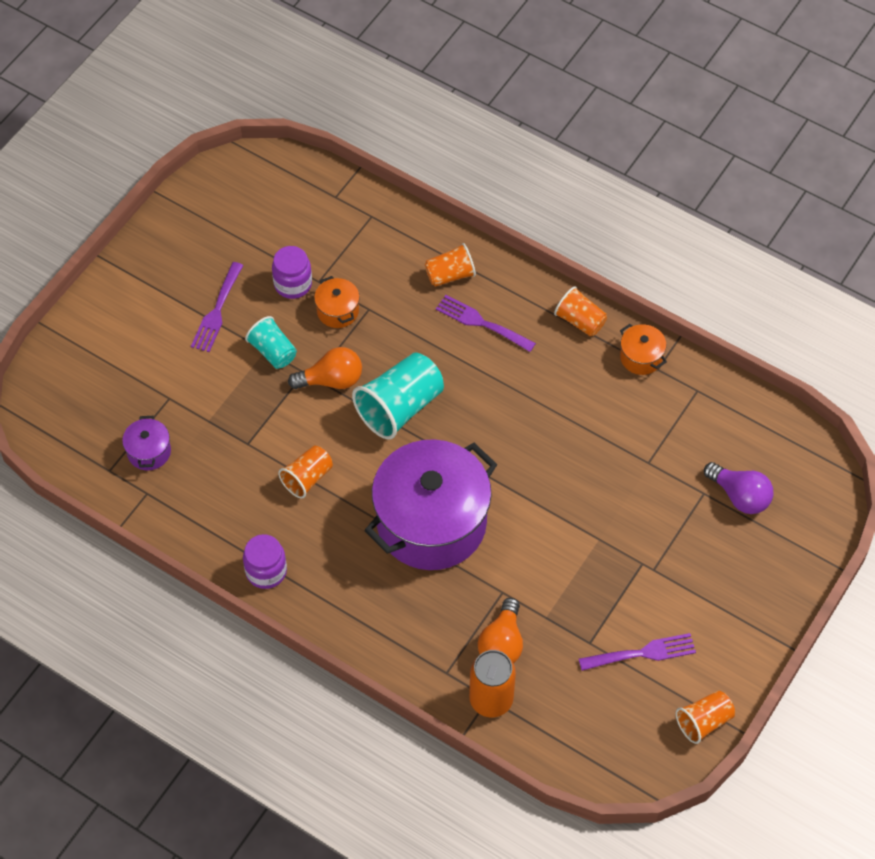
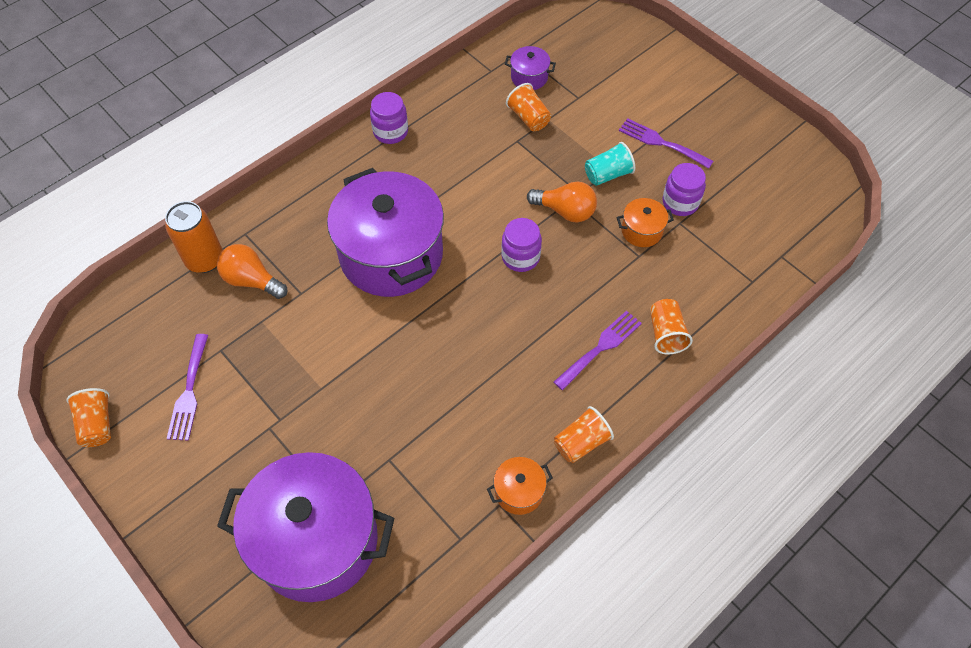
camera: 105 degrees right, 0 degrees up
(307, 478) = (468, 175): orange cup -> orange cup (528, 118)
(331, 380) = (565, 211): orange light bulb -> orange light bulb turned 75 degrees counterclockwise
(400, 407) = (520, 257): turquoise cup -> purple jar
(740, 496) = (316, 541): purple light bulb -> purple pot

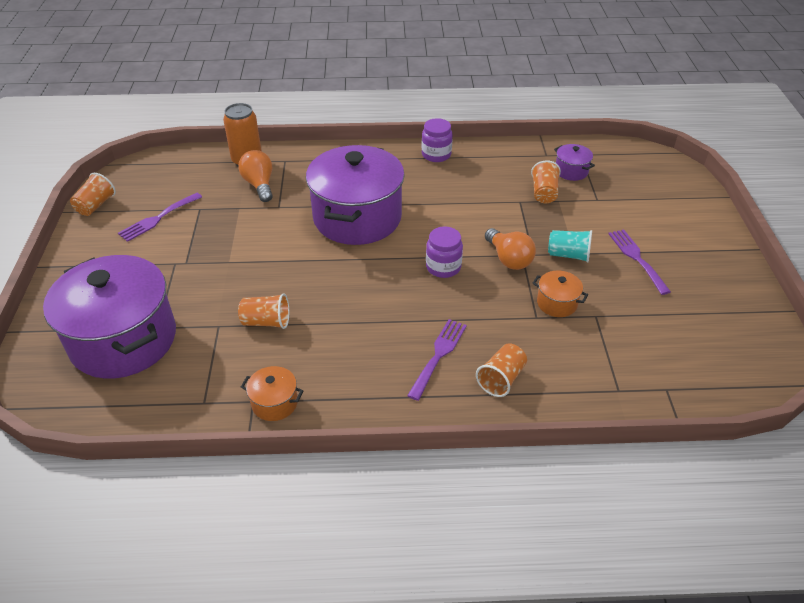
camera: 40 degrees right, 15 degrees down
(581, 442) = (354, 404): orange cup -> orange cup (266, 322)
(600, 347) = (438, 355): purple fork -> purple fork turned 60 degrees counterclockwise
(680, 202) = (611, 303): purple jar -> none

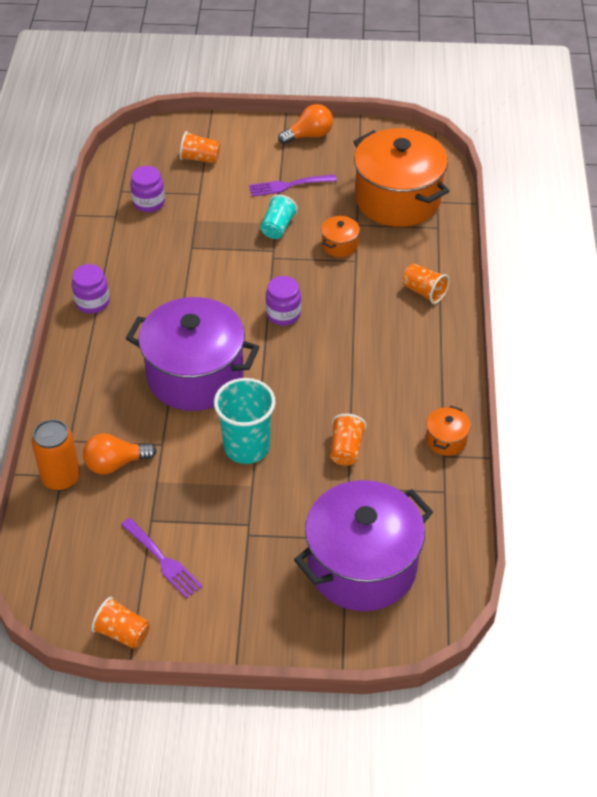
camera: 85 degrees left, 5 degrees up
(273, 255) = (246, 447): none -> turquoise cup
(438, 355) = (396, 328): purple fork -> none
(509, 259) = (278, 267): orange light bulb -> orange light bulb (309, 135)
(544, 193) = (181, 228): orange cup -> orange cup (200, 158)
(571, 171) = (149, 203): purple pot -> purple jar
(654, 350) = (397, 199): none -> orange pot

